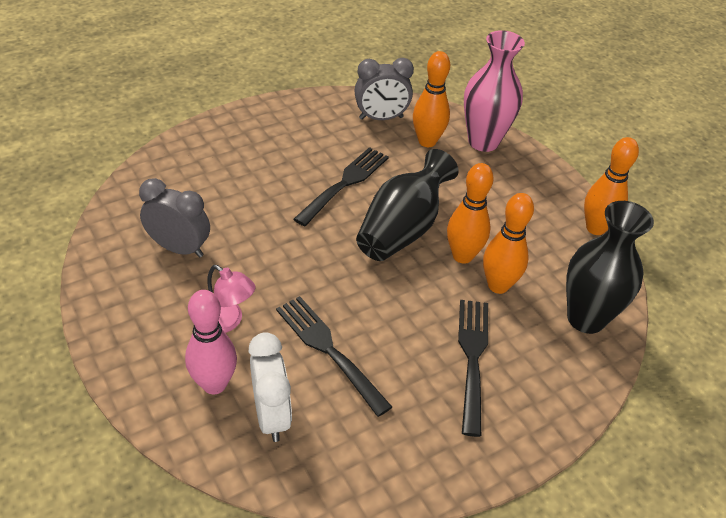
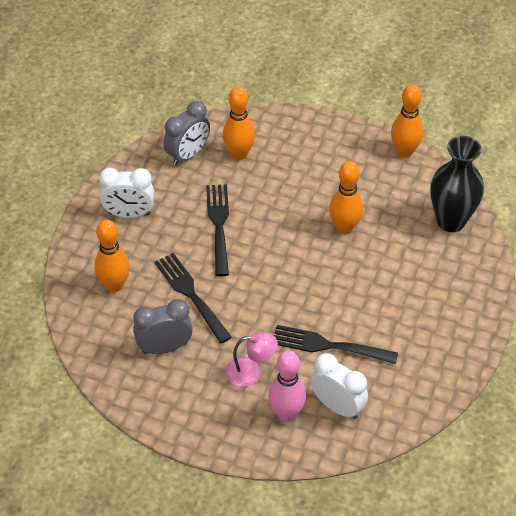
camera: 35 degrees left, 5 degrees up
(280, 131) = (129, 214): none -> white clock
(402, 229) = (290, 234): black vase -> none
(472, 358) = (412, 292): black fork -> black fork (191, 294)
(483, 141) = (276, 129): pink vase -> none
(498, 285) = (383, 234): orange bowling pin -> orange bowling pin (114, 285)

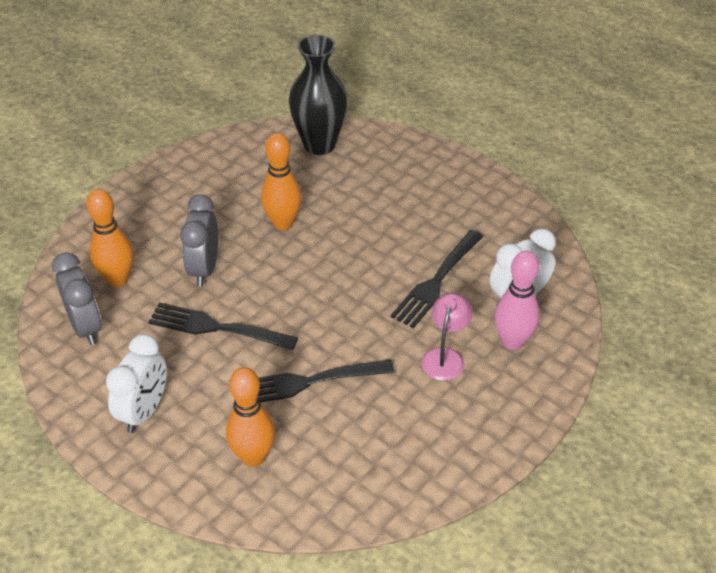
camera: 70 degrees left, 5 degrees down
(164, 348) = (376, 429): grey clock -> grey clock (204, 269)
(404, 151) = (207, 148): orange bowling pin -> none

